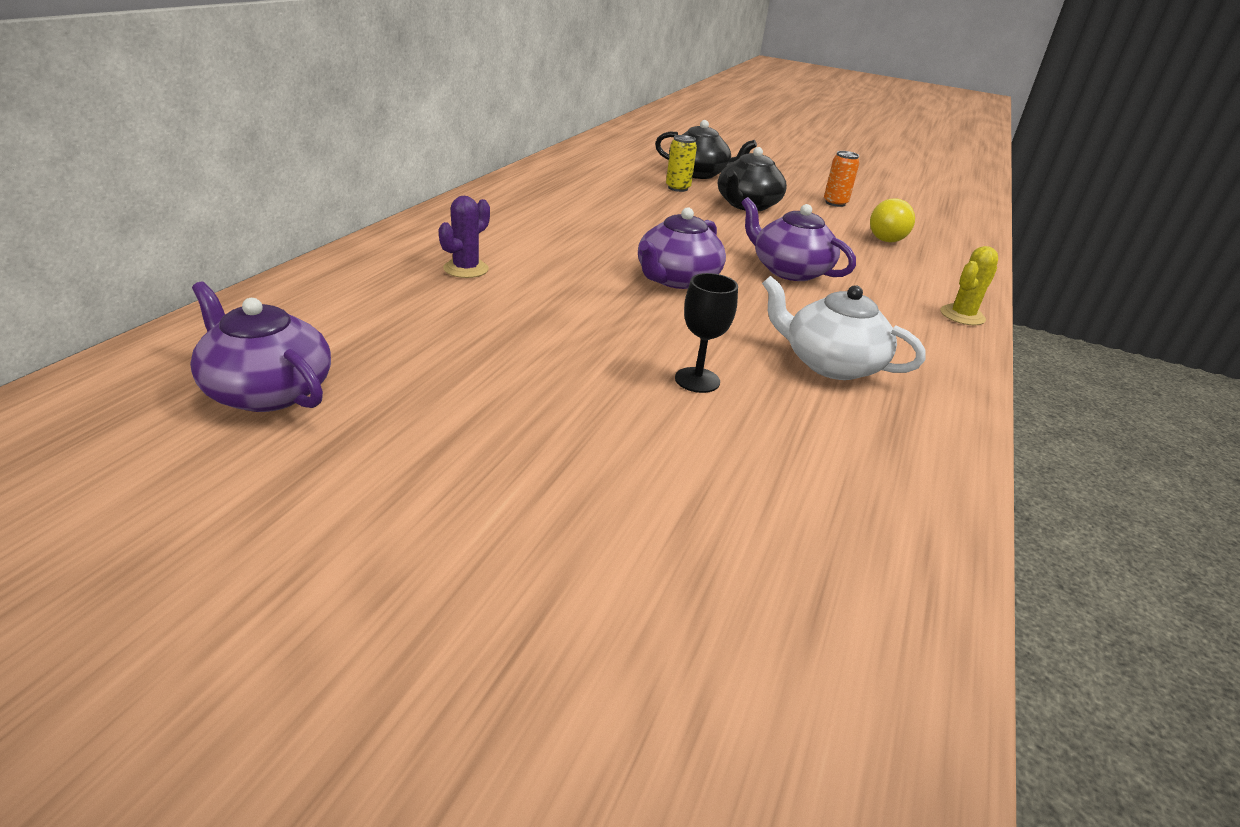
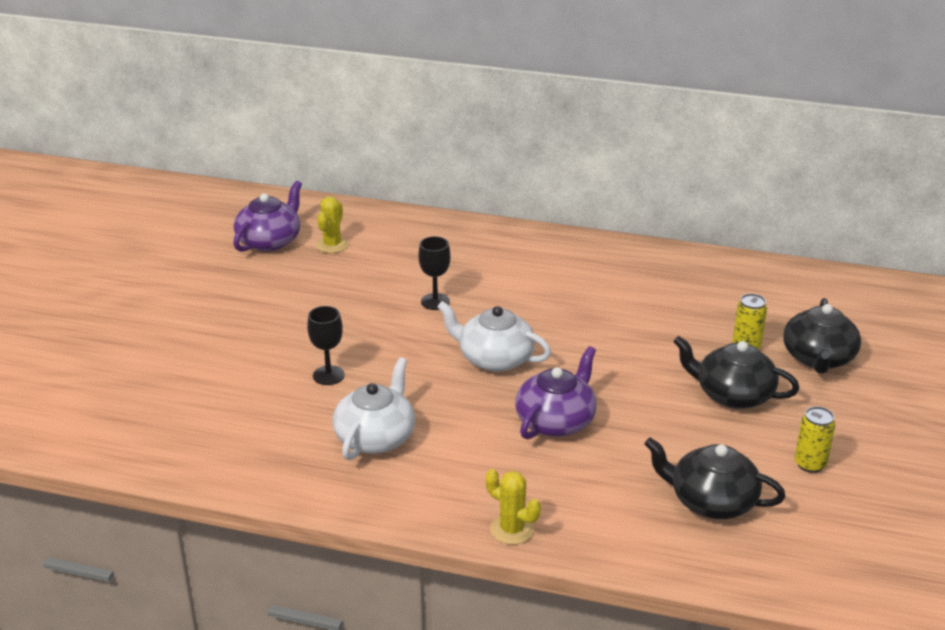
camera: 85 degrees right, 0 degrees up
(335, 338) = (332, 245): none -> yellow cactus
(466, 269) = (454, 266): purple cactus -> none
(543, 291) = (435, 301): none -> black goblet
(676, 279) = (494, 358): purple teapot -> white teapot
(835, 203) = (810, 464): orange can -> yellow can
(890, 238) = (711, 501): yellow light bulb -> black teapot

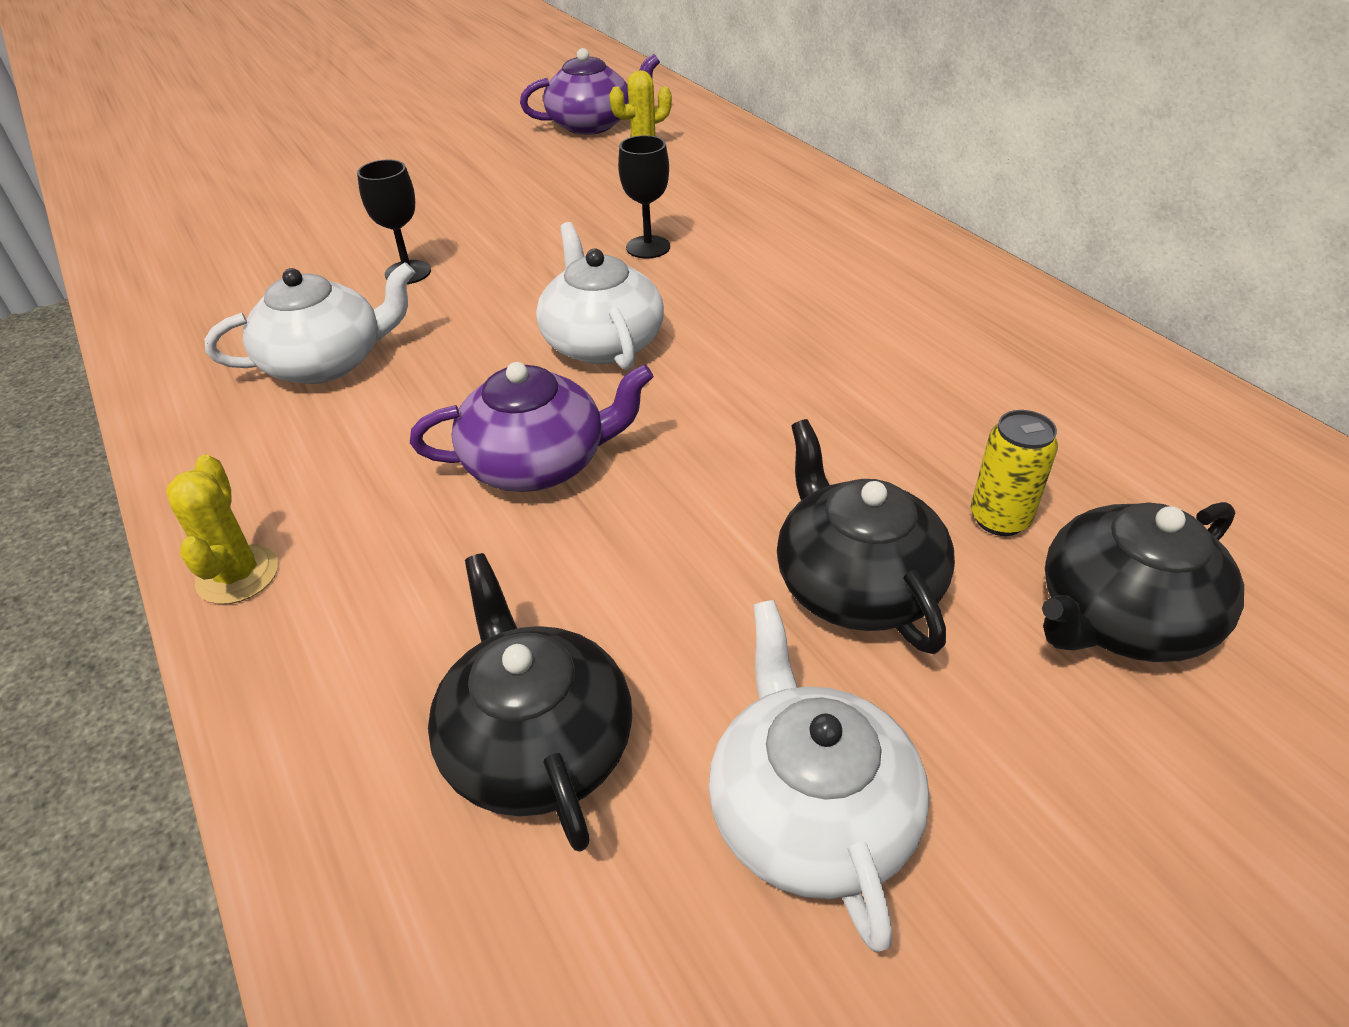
camera: 45 degrees right, 10 degrees up
(810, 464) = (810, 812): yellow can -> white teapot

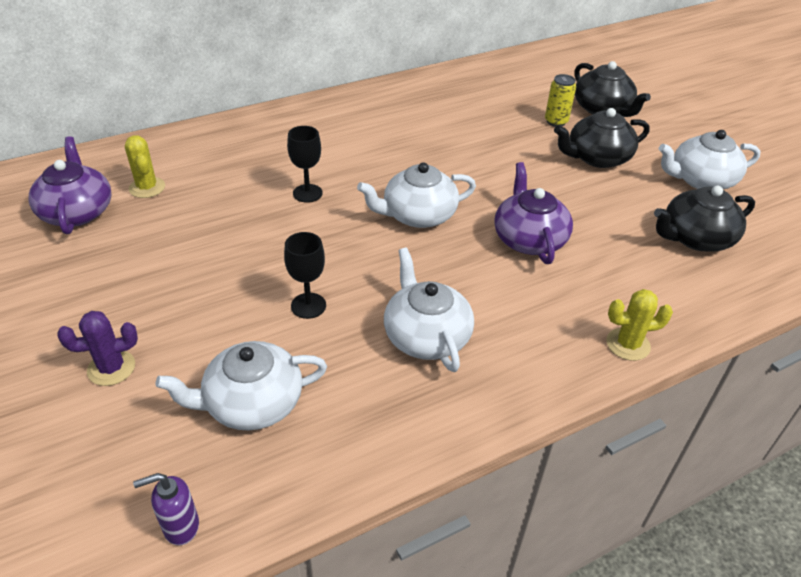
camera: 90 degrees left, 0 degrees up
(133, 243) = (180, 526): none -> purple soap dispenser
(263, 257) = (252, 403): none -> white teapot
(342, 183) = (111, 368): none -> purple cactus

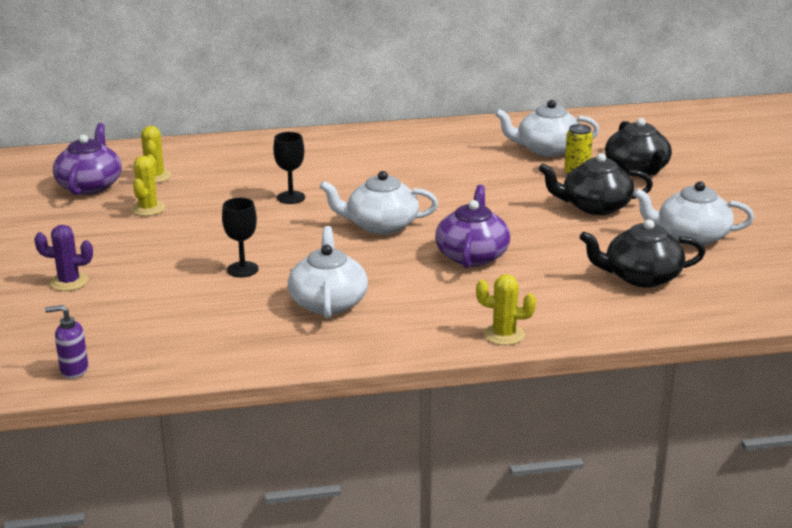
camera: 20 degrees right, 15 degrees down
(159, 234) = (148, 208): none -> yellow cactus
(252, 403) = (162, 317): white teapot -> white teapot (547, 149)

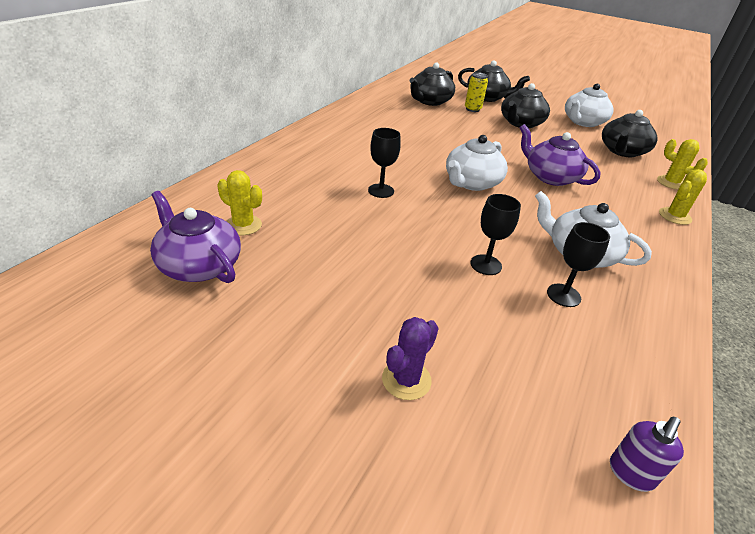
camera: 55 degrees left, 10 degrees up
(148, 208) = (303, 257): yellow cactus -> yellow cactus (671, 183)
(247, 309) = (563, 295): none -> black goblet
(547, 149) = (430, 101): white teapot -> black teapot

